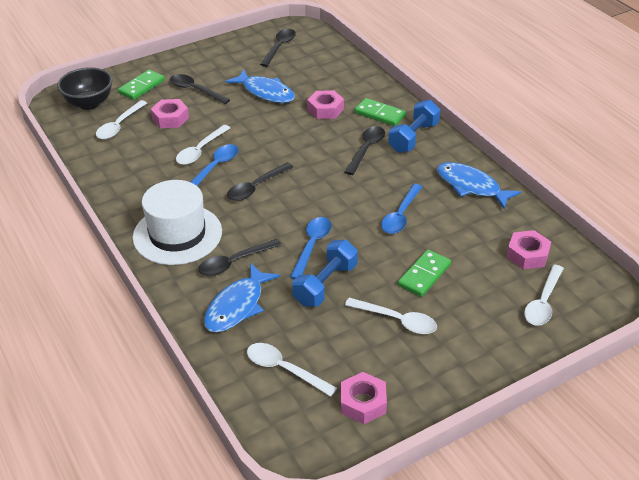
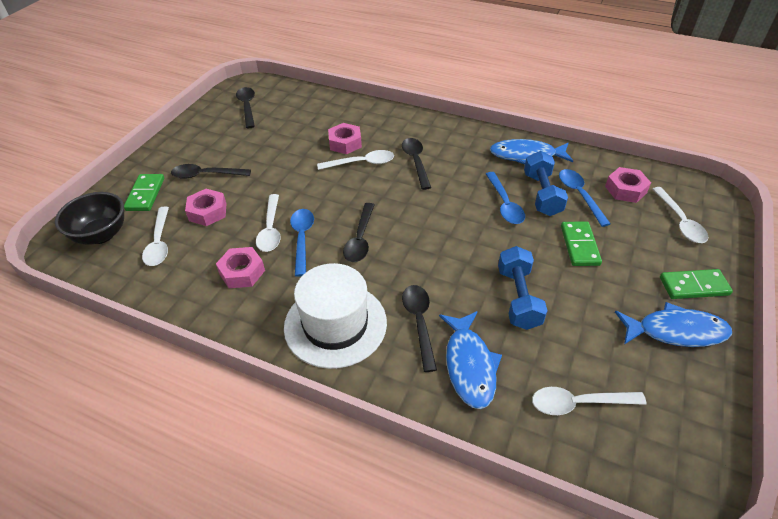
camera: 35 degrees left, 5 degrees up
(234, 262) = (419, 322): black spoon -> black spoon turned 150 degrees clockwise
(265, 92) = (276, 150): blue fish -> blue fish (675, 331)
(312, 246) = (467, 268): blue spoon -> blue spoon (579, 195)
(363, 403) = (673, 392): pink nut -> pink nut (242, 272)
(379, 114) = (393, 129): green domino -> green domino (694, 286)
(397, 320) = (607, 297): white spoon -> white spoon (361, 163)
(413, 137) = (441, 136): blue dumbbell -> blue dumbbell (542, 194)

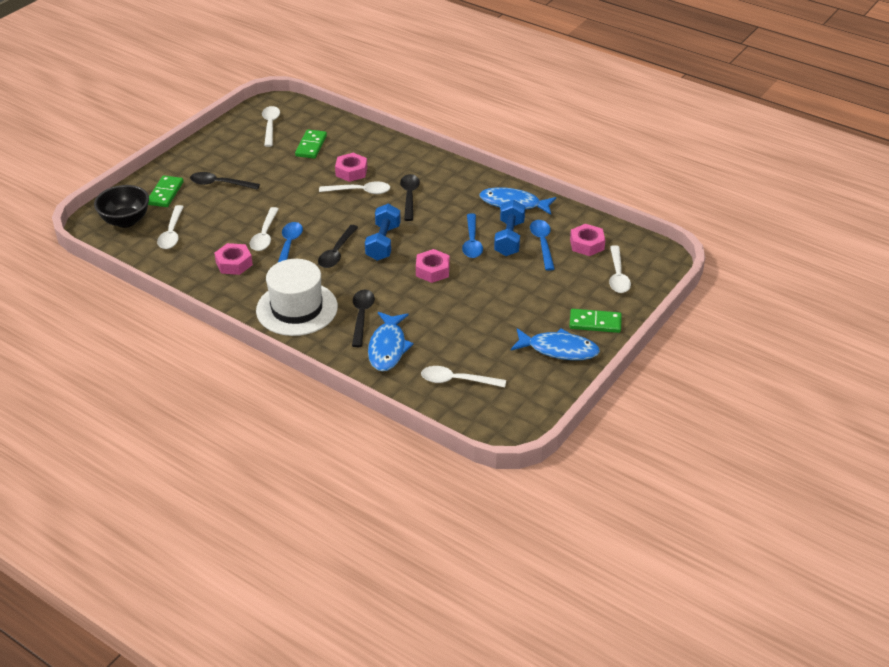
camera: 10 degrees right, 5 degrees down
(208, 212) = (215, 214): pink nut -> pink nut (432, 270)
(247, 107) = (270, 126): black spoon -> white spoon
(518, 298) = (447, 311): blue dumbbell -> blue dumbbell (383, 243)
(579, 245) = (518, 282): green domino -> green domino (311, 146)

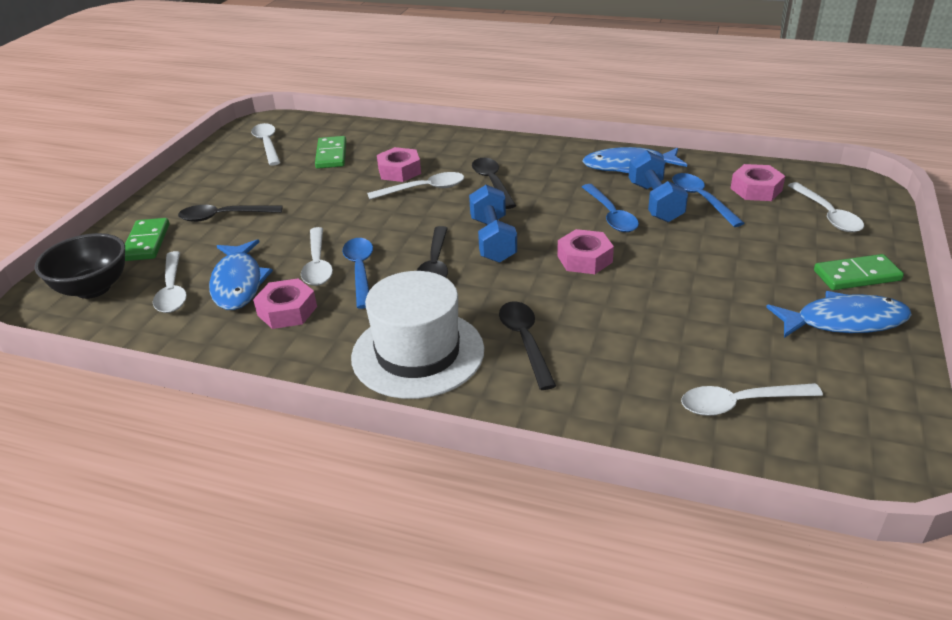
camera: 15 degrees left, 5 degrees down
(388, 347) = (596, 378): blue fish -> blue fish (238, 283)

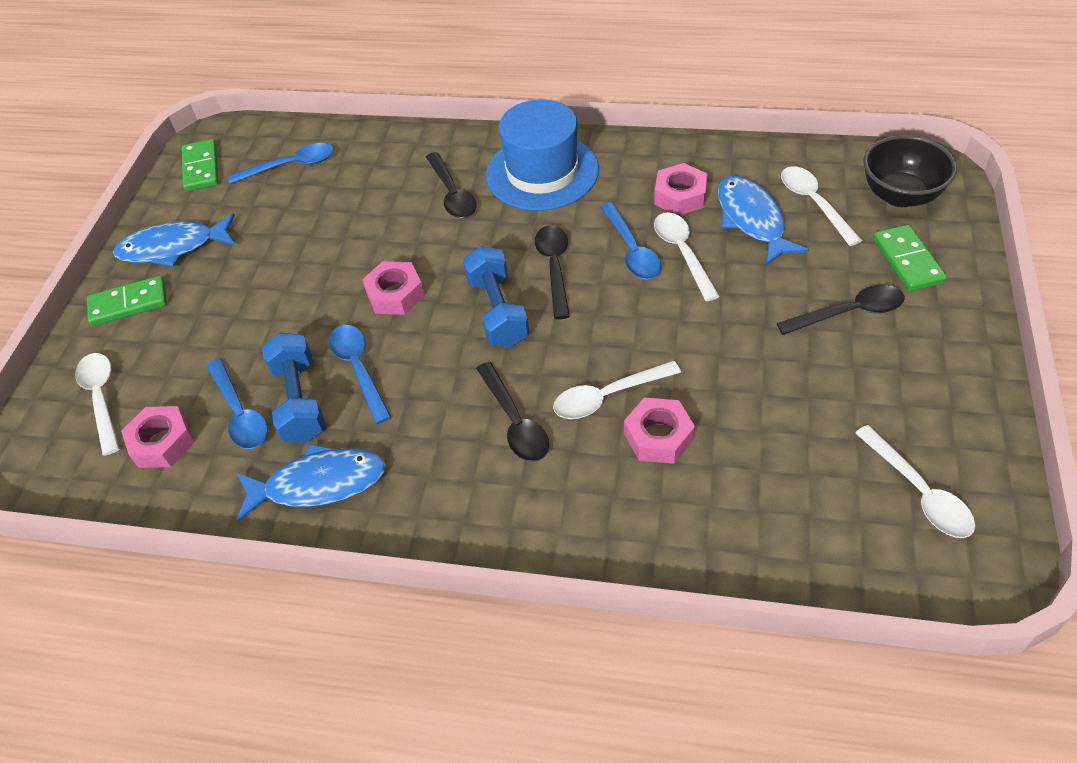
camera: 175 degrees right, 15 degrees up
(331, 155) = (788, 470): green domino -> green domino (201, 168)
(418, 353) = (542, 172): white hat -> blue hat
(739, 403) = (291, 166): white spoon -> blue spoon

